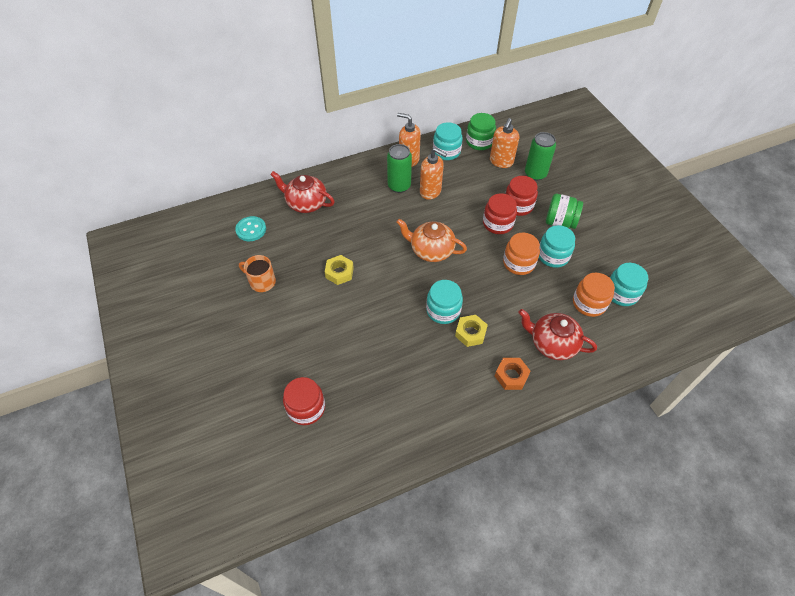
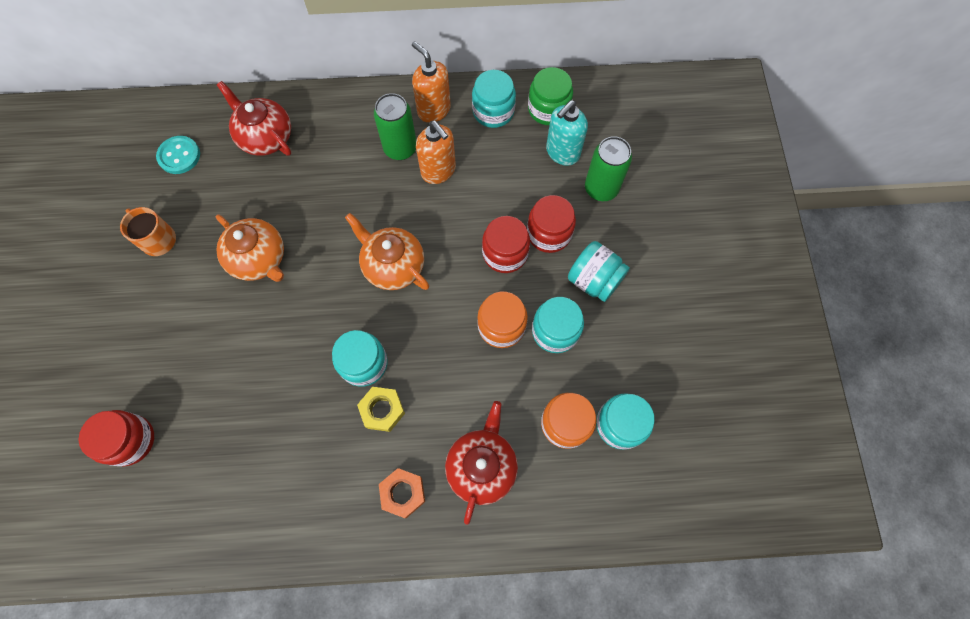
camera: 20 degrees right, 15 degrees up
(339, 272) = (259, 259): yellow nut -> orange teapot
(501, 162) = (562, 152): orange soap dispenser -> turquoise soap dispenser
(552, 344) = (482, 466): red teapot -> red teapot turned 60 degrees clockwise
(560, 222) = (594, 280): green jar -> turquoise jar

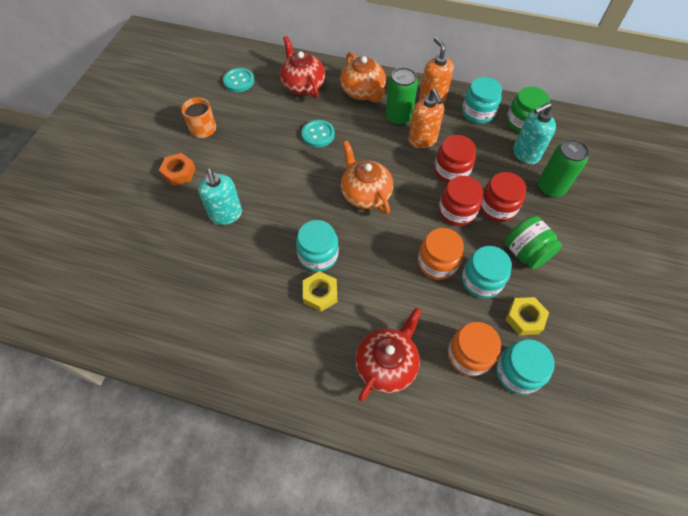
camera: 20 degrees right, 10 degrees down
(130, 440) = (127, 252): red jar -> red jar (451, 170)
(234, 349) = (226, 215): none -> turquoise soap dispenser
(259, 259) = (268, 160): orange teapot -> orange teapot (363, 92)
(309, 203) = (318, 134): none -> turquoise button
(403, 493) = (314, 362): orange nut -> orange nut (179, 172)
(594, 280) = (526, 252): turquoise jar -> green jar
(612, 360) = (524, 318): none -> yellow nut

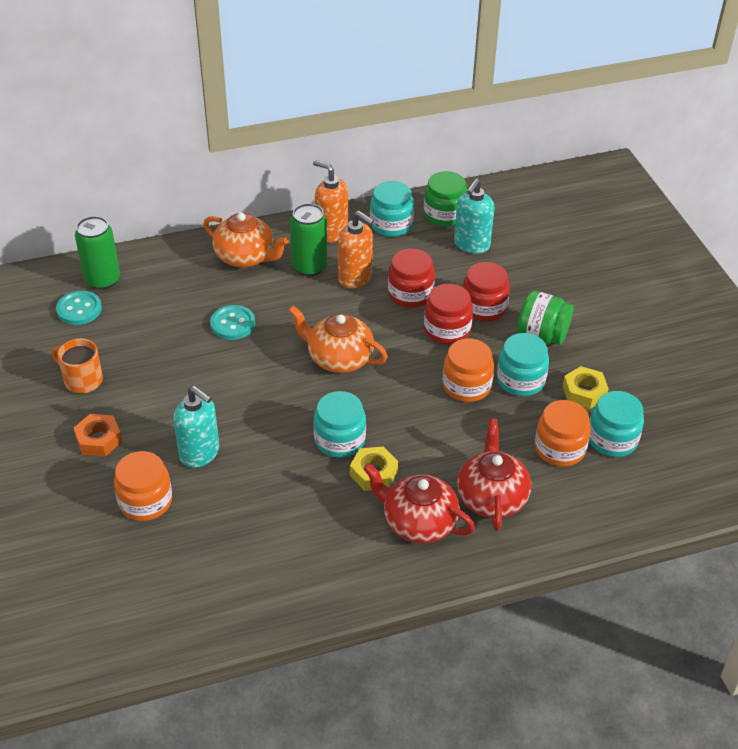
camera: 35 degrees left, 15 degrees down
(169, 230) = (145, 501): none -> orange jar
(303, 85) = (166, 280): red teapot -> red teapot (418, 522)
(550, 188) = (520, 266): green can -> green can (102, 280)

